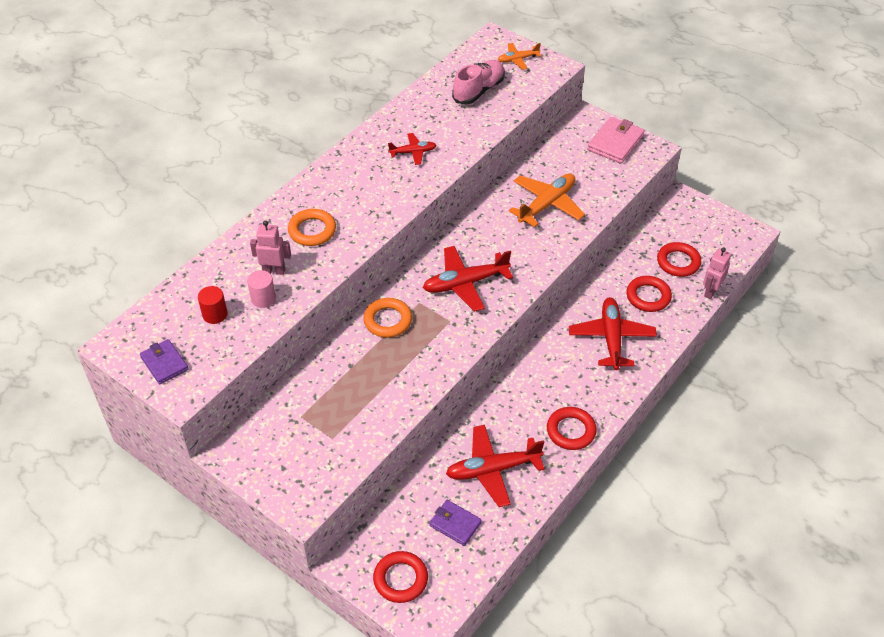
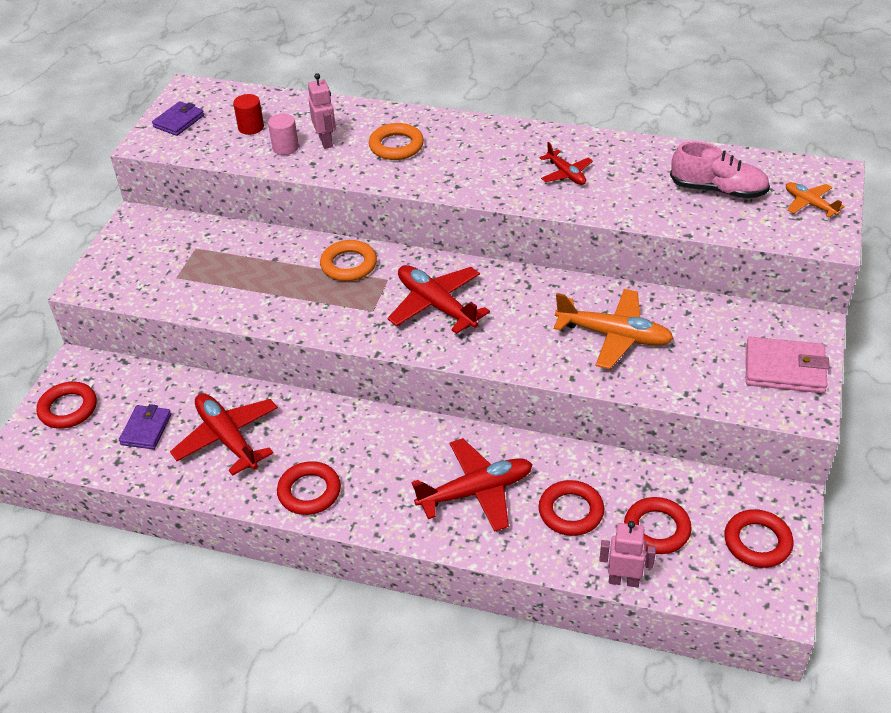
camera: 70 degrees right, 5 degrees down
(705, 223) = (757, 542): none -> red ring

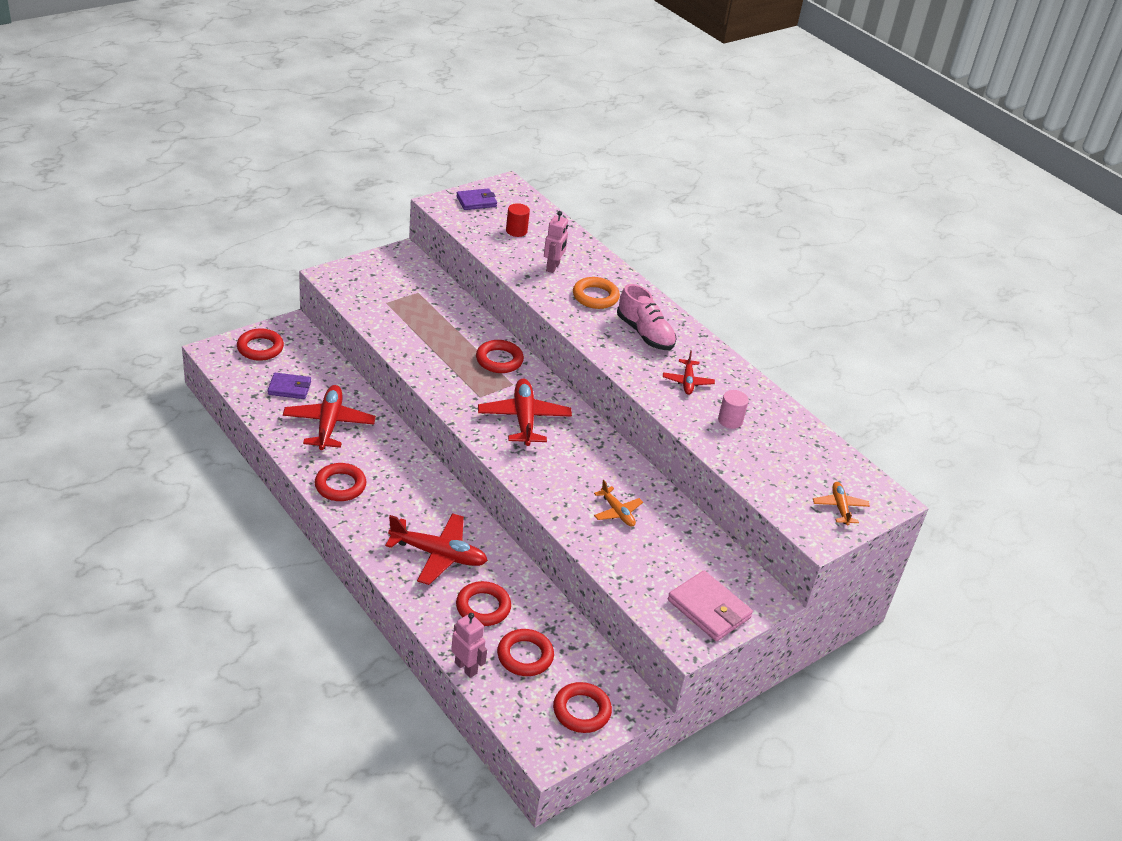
camera: 30 degrees right, 5 degrees down
(146, 429) = (289, 388): purple wallet -> purple wallet turned 45 degrees clockwise
(285, 147) = (522, 256): pink cylinder -> pink cylinder (730, 420)
(349, 265) = (499, 360): orange ring -> red ring
(614, 336) = (617, 512): orange plane -> orange plane, size x0.55
(718, 190) = (783, 457): pink shoe -> pink shoe (645, 334)

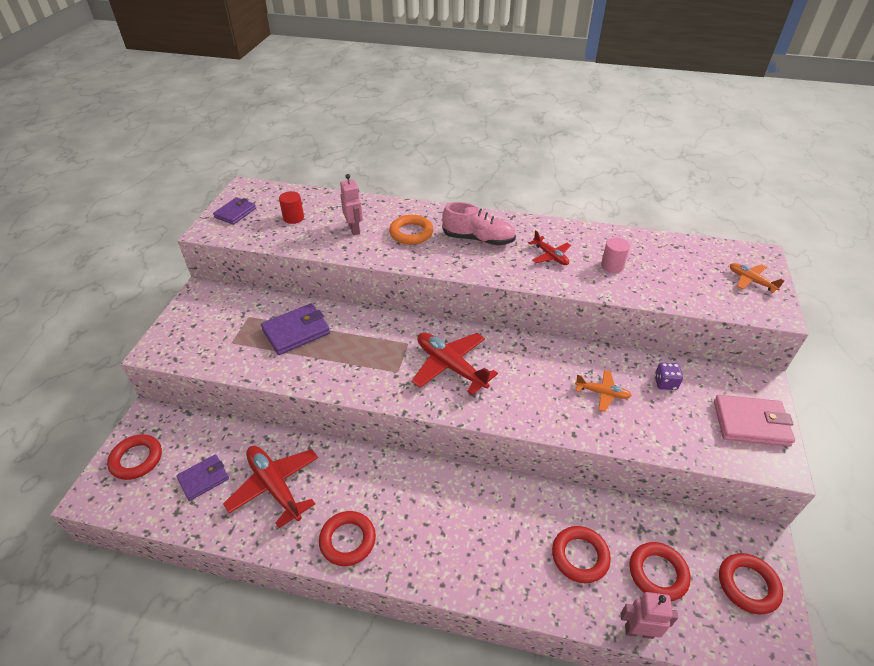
camera: 35 degrees left, 5 degrees up
(438, 555) = (495, 537): red plane -> none
(440, 324) = (296, 332): none -> purple wallet
(499, 360) = (375, 330): red ring -> none
(681, 541) = (665, 383): none -> purple dice

